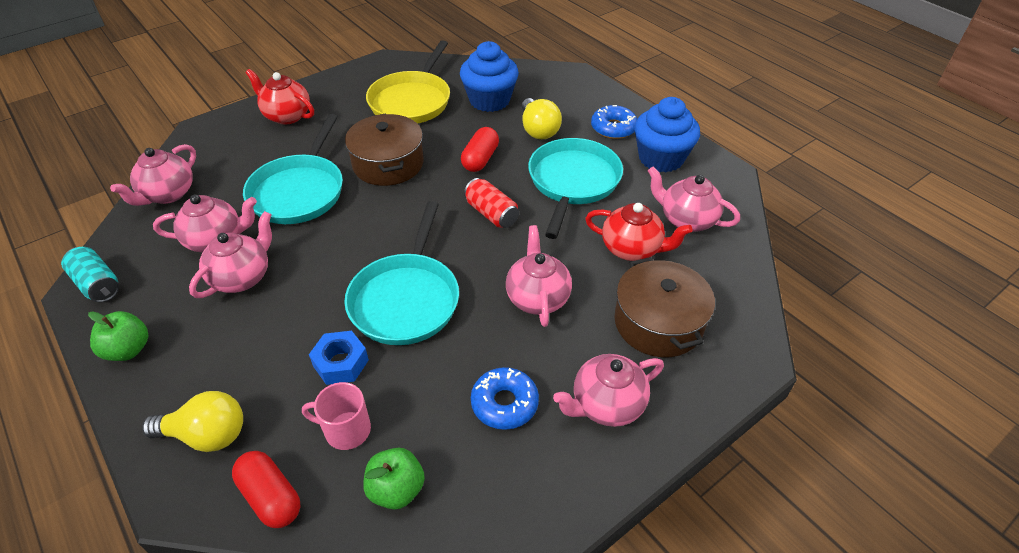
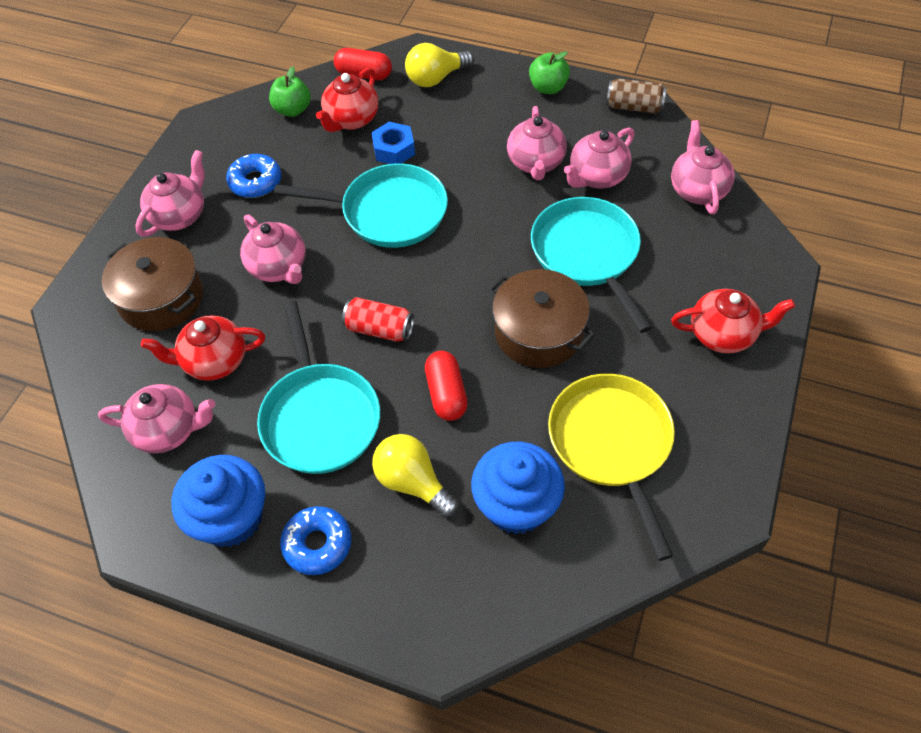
camera: 150 degrees right, 10 degrees up
(97, 284) = (634, 107): turquoise can -> brown can
(346, 430) = (351, 119): pink mug -> red teapot
(406, 299) = (388, 212): turquoise pan -> turquoise pan turned 120 degrees clockwise

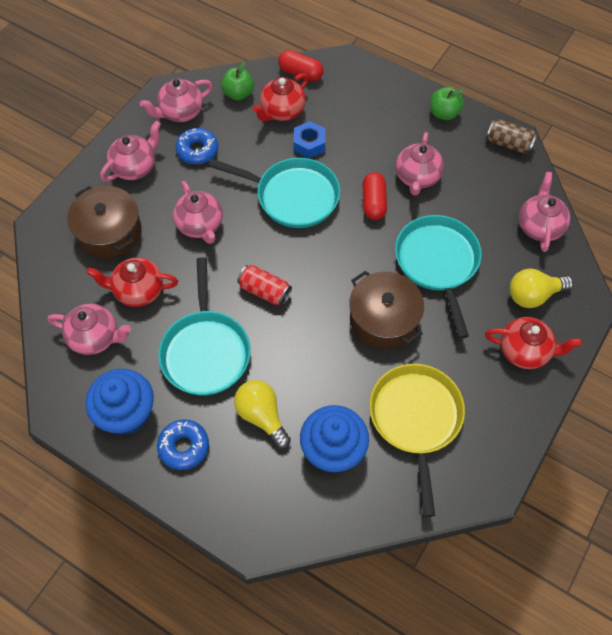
camera: 10 degrees right, 5 degrees up
(436, 78) = (356, 88): yellow light bulb -> yellow light bulb (533, 295)
(446, 393) = (302, 353): red capsule -> red capsule (373, 202)
(597, 177) = (462, 199): pink teapot -> pink teapot (180, 112)

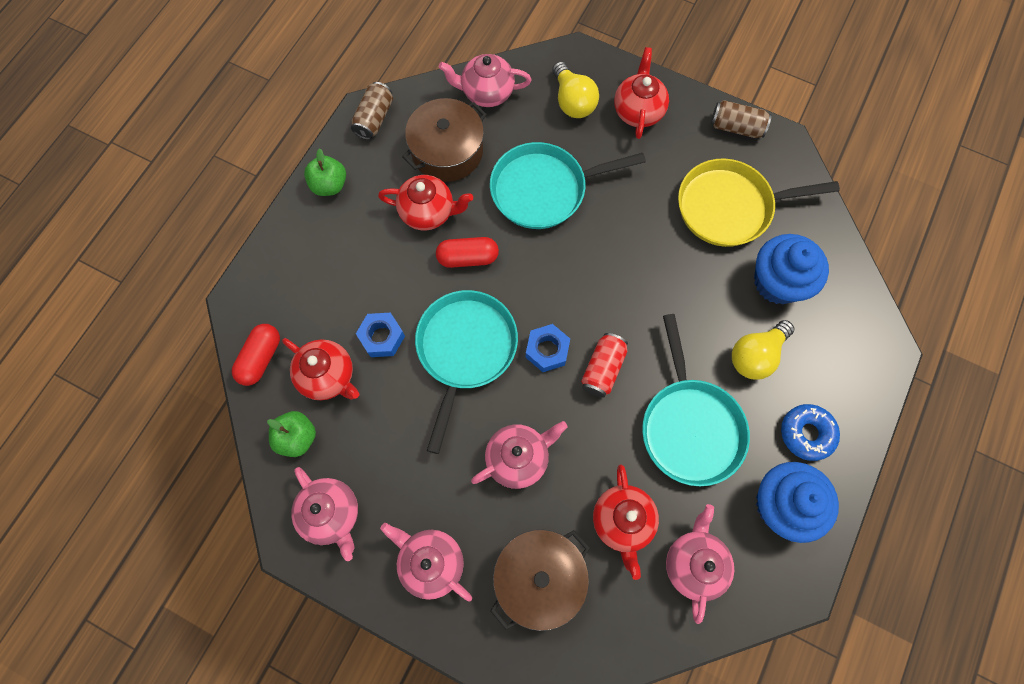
camera: 95 degrees left, 10 degrees up
(197, 150) = (398, 480): blue donut -> none
(205, 351) = (689, 426): turquoise pan -> turquoise pan turned 90 degrees clockwise
(286, 252) = (547, 350): none -> blue nut
(383, 319) = (620, 241): brown pot -> brown pot (447, 151)
(417, 177) = (428, 212): pink teapot -> red teapot
(508, 441) = (736, 127): none -> brown can

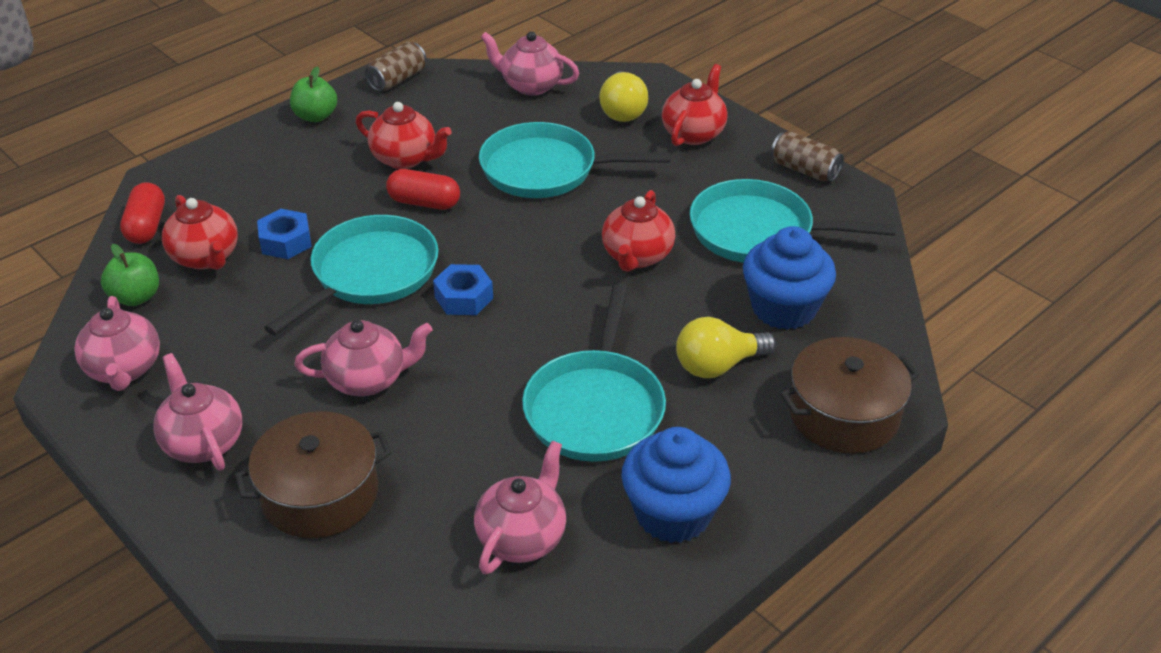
camera: 20 degrees right, 30 degrees down
(261, 358) = (146, 226): red capsule -> red capsule turned 45 degrees counterclockwise
(447, 151) = (458, 119): brown pot -> brown pot (844, 414)
(602, 369) = (519, 329): red can -> none
(622, 521) = (456, 471): red teapot -> red teapot (637, 256)
(729, 207) = (758, 232): yellow pan -> turquoise pan
(806, 433) = (745, 454): blue donut -> none

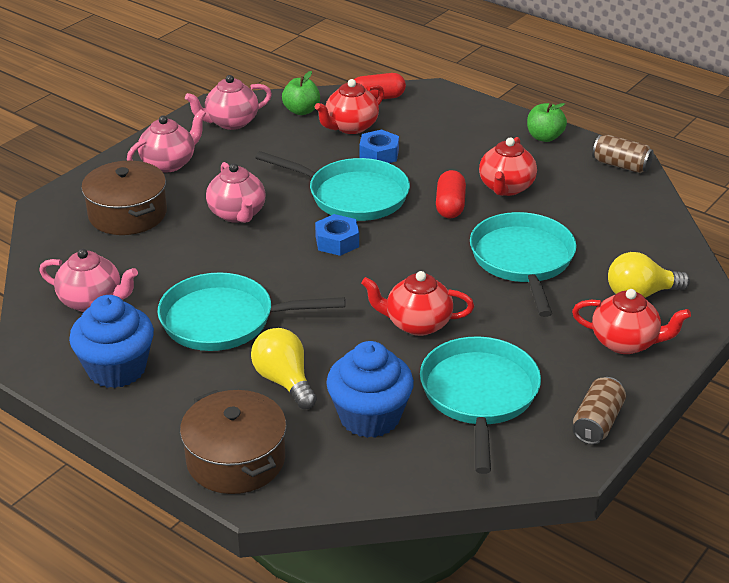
camera: 80 degrees right, 5 degrees down
(530, 85) = (653, 236): pink teapot -> none

